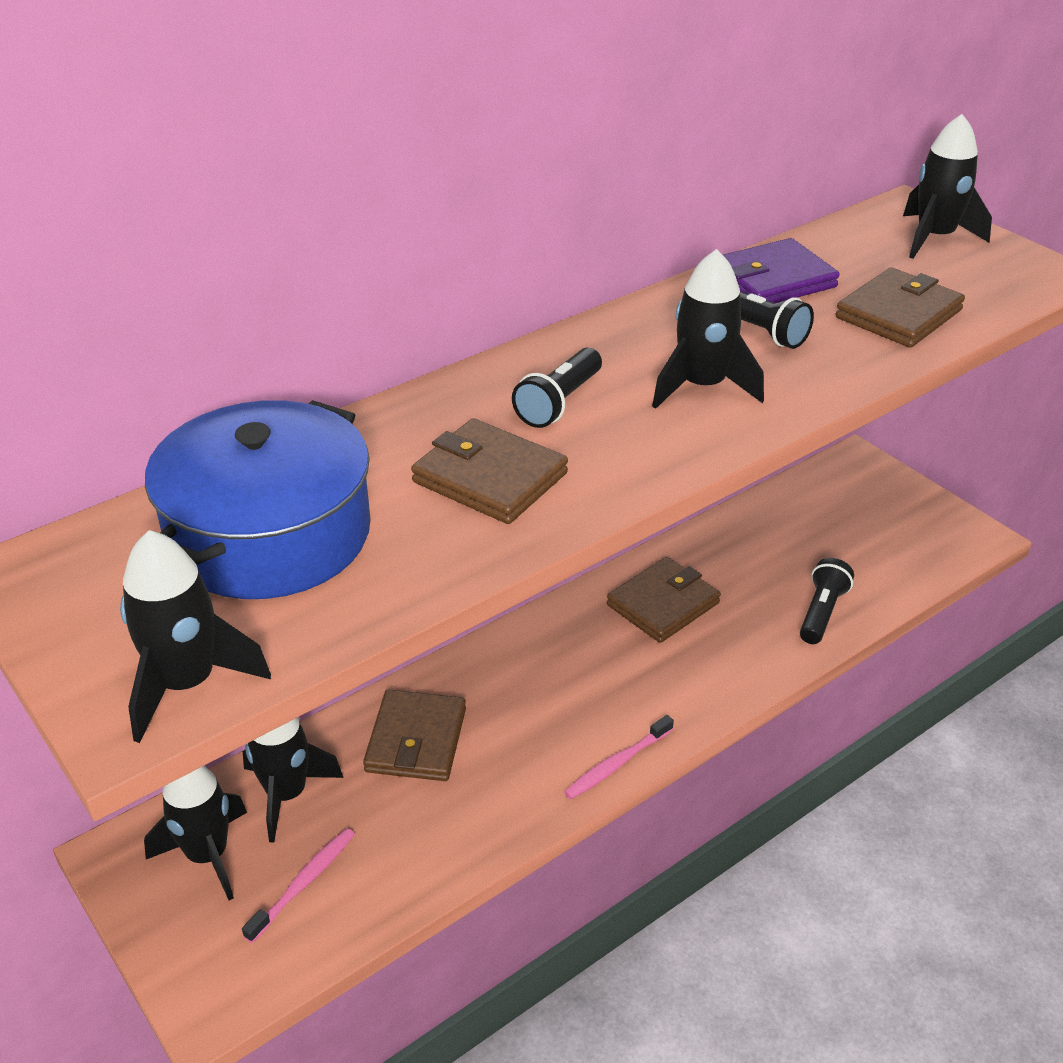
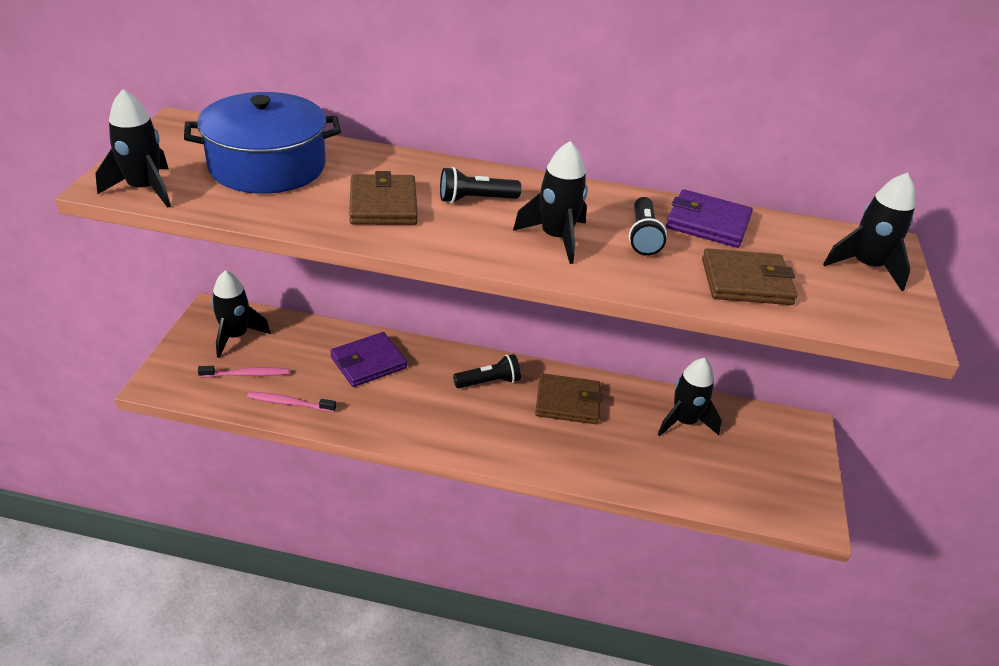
camera: 45 degrees right, 0 degrees up
(286, 794) = (293, 340): black rocket -> black rocket (684, 422)
(416, 740) = (368, 362): brown wallet -> purple wallet
(617, 764) = (428, 443): pink toothbrush -> pink toothbrush (289, 403)
(821, 612) = (645, 474): black flashlight -> black flashlight (489, 382)

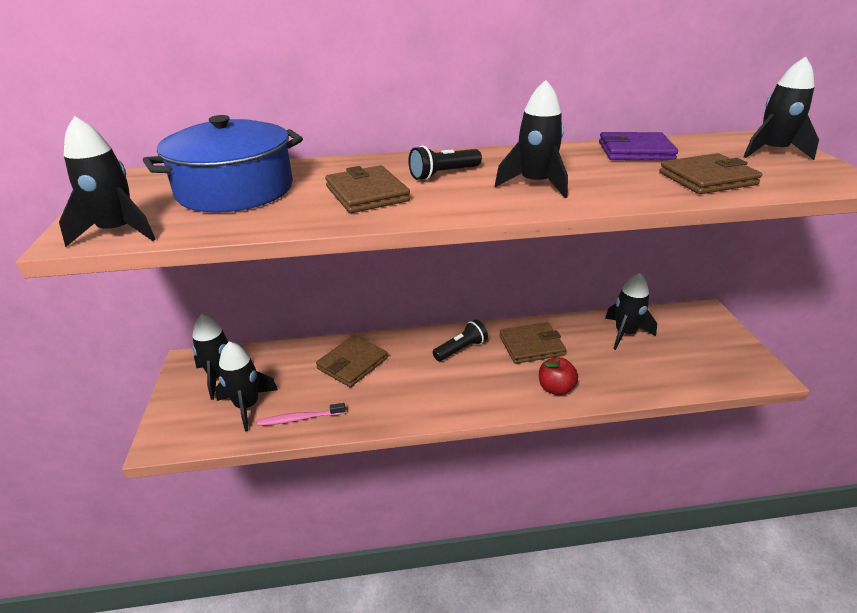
camera: 15 degrees left, 5 degrees down
(247, 374) = (247, 406): pink toothbrush -> black rocket
(368, 362) = (352, 363): purple wallet -> brown wallet
(561, 456) = (555, 388): none -> red apple
(643, 237) = (600, 169): black flashlight -> none

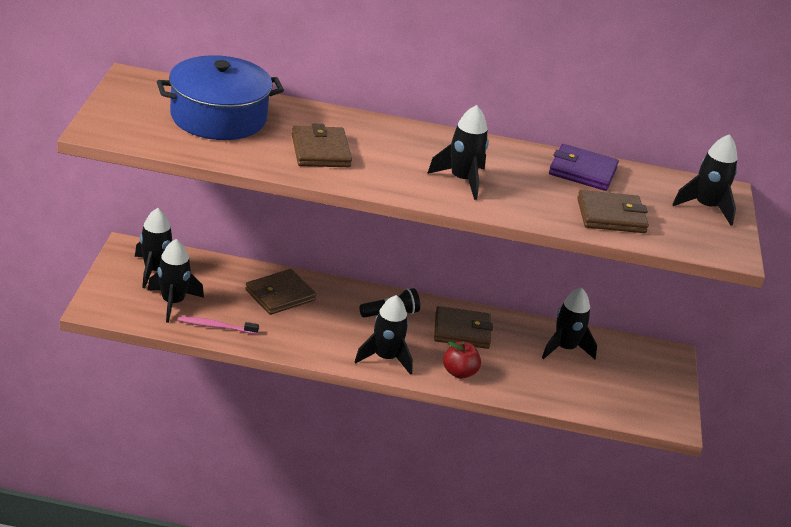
camera: 10 degrees right, 0 degrees up
(118, 232) = (126, 134): black rocket -> black rocket (385, 358)
(443, 174) = (394, 148): black flashlight -> none

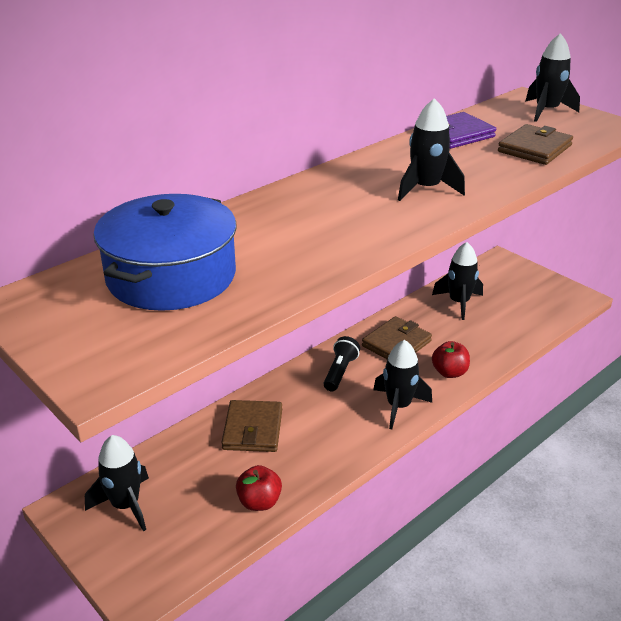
camera: 45 degrees left, 0 degrees up
(173, 302) = (191, 517): black rocket -> none
(216, 326) = (259, 502): pink toothbrush -> red apple
(320, 151) = (305, 240): brown wallet -> none

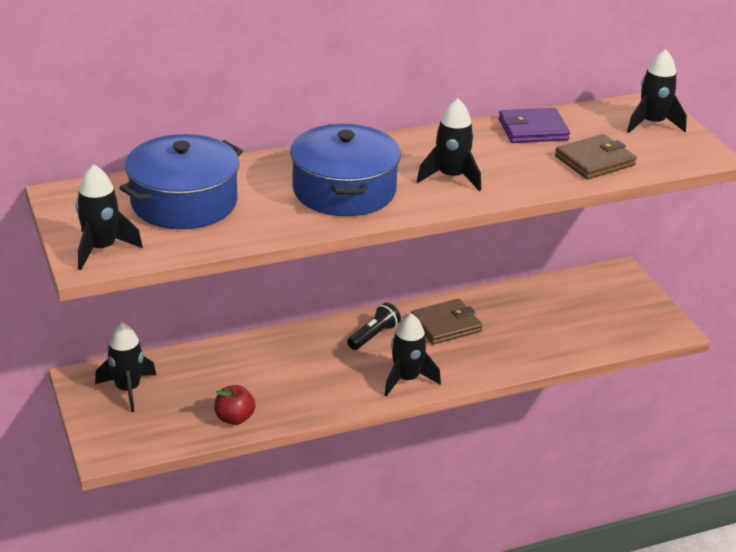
camera: 20 degrees right, 0 degrees up
(253, 429) = (264, 362): brown wallet -> none
(335, 224) = (344, 190): none -> blue pot
(449, 372) = (477, 364): red apple -> none
(459, 303) = (539, 303): black rocket -> black rocket (101, 249)

